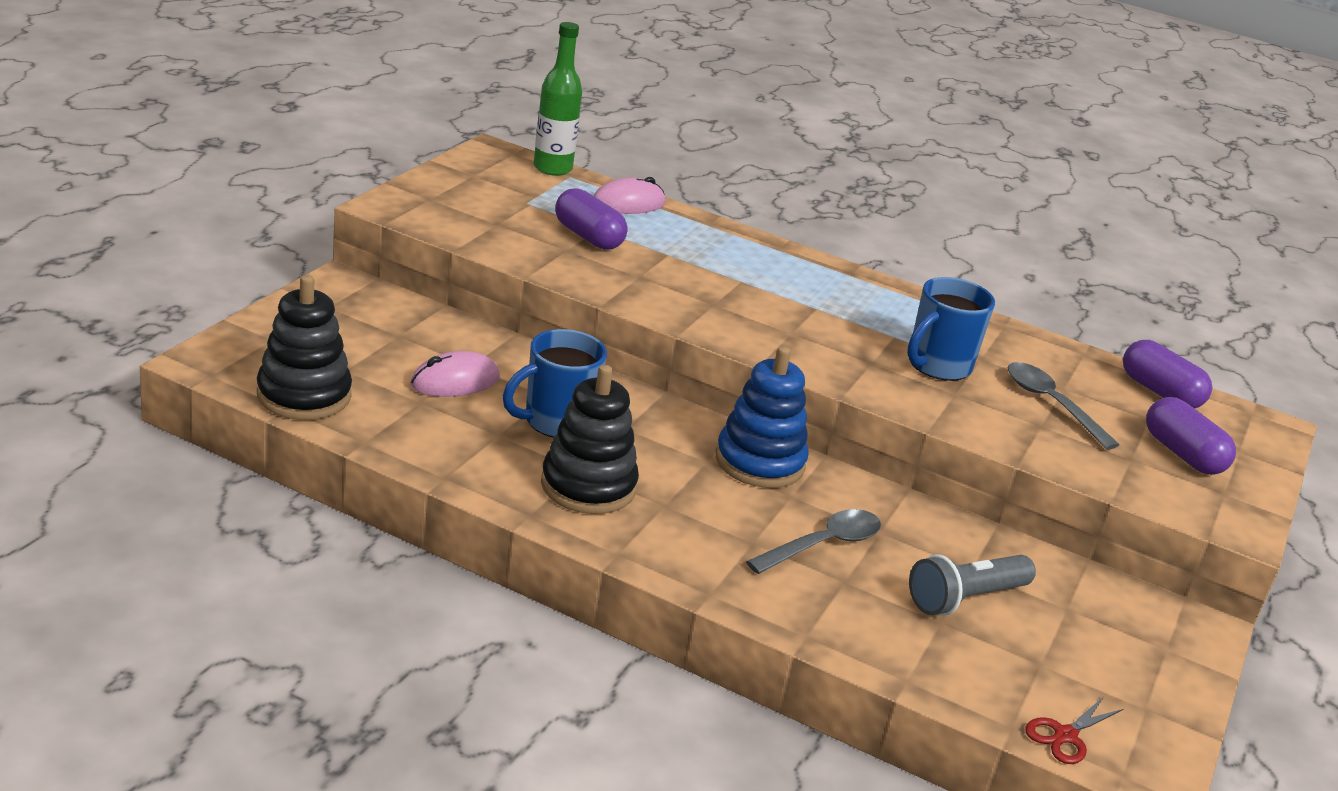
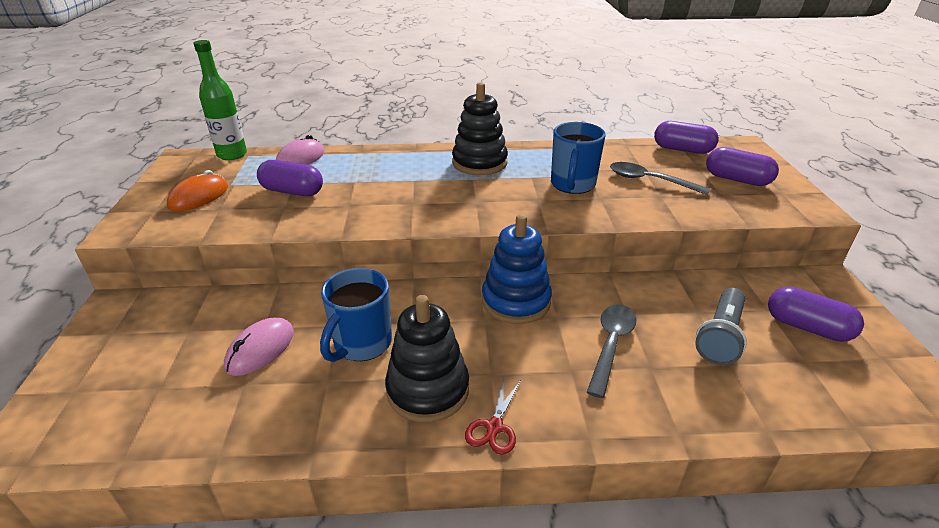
camera: 25 degrees left, 5 degrees up
(304, 395) = (133, 436): black stacking toy -> black stacking toy (479, 163)
(484, 203) = (199, 197): none -> orange mouse
(1065, 735) = (883, 412): red scissors -> red scissors (494, 427)
(1091, 644) = (807, 327): none -> purple capsule

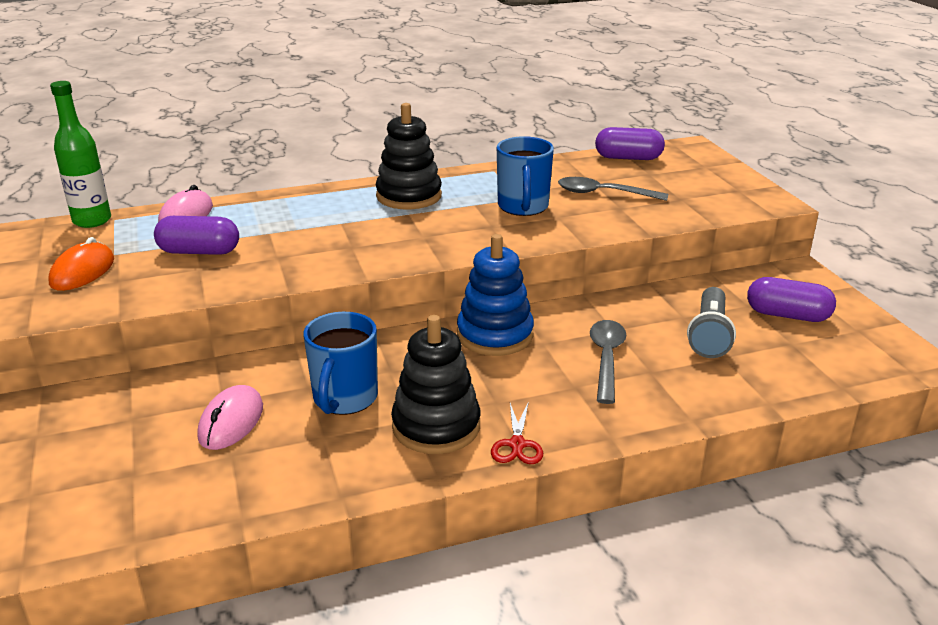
camera: 15 degrees left, 5 degrees down
(737, 179) = (692, 182): purple capsule -> none

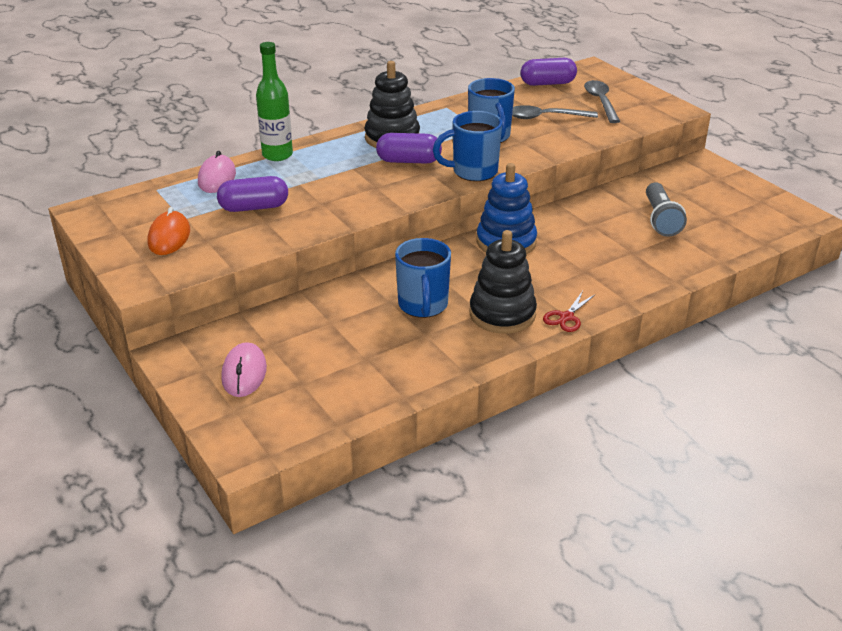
camera: 15 degrees left, 5 degrees up
(92, 221) = (138, 193): green bottle -> green bottle (277, 155)
(231, 422) = (349, 335): pink mouse -> pink mouse (244, 373)
(477, 244) = (473, 172): none -> blue mug
(517, 445) = (566, 317): red scissors -> red scissors turned 45 degrees clockwise
(606, 359) = (596, 248): grey spoon -> grey spoon (601, 102)
(787, 315) = (708, 197): purple capsule -> purple capsule (409, 161)

